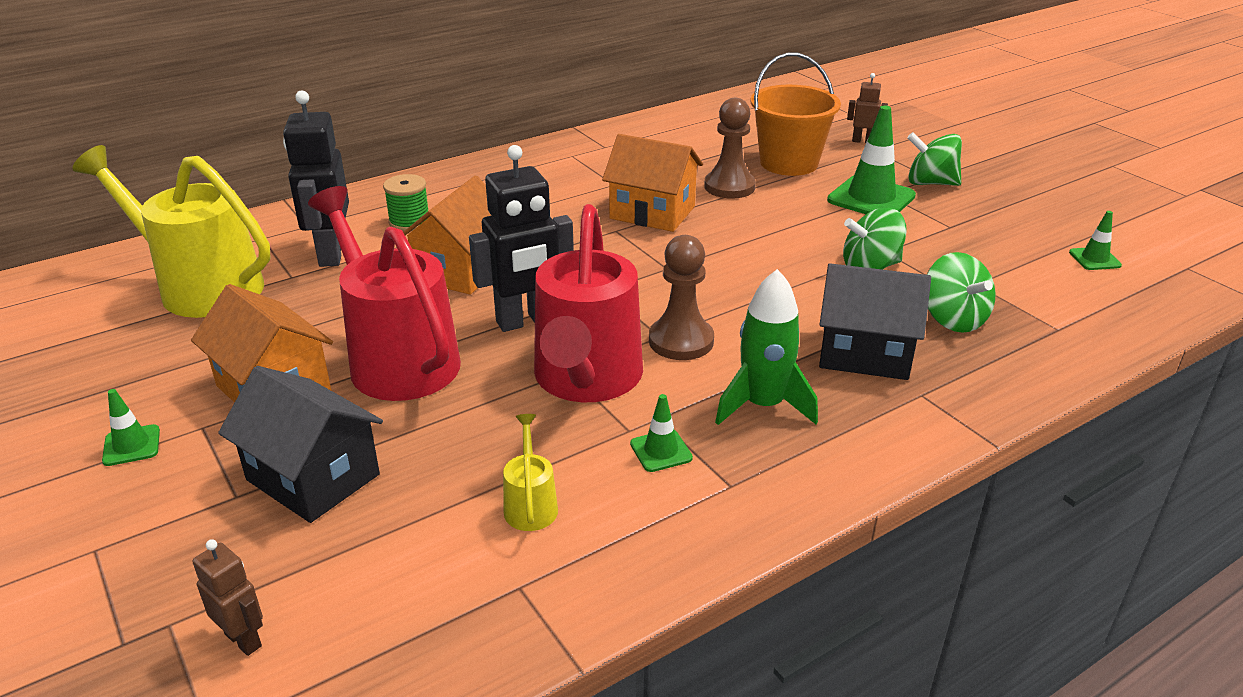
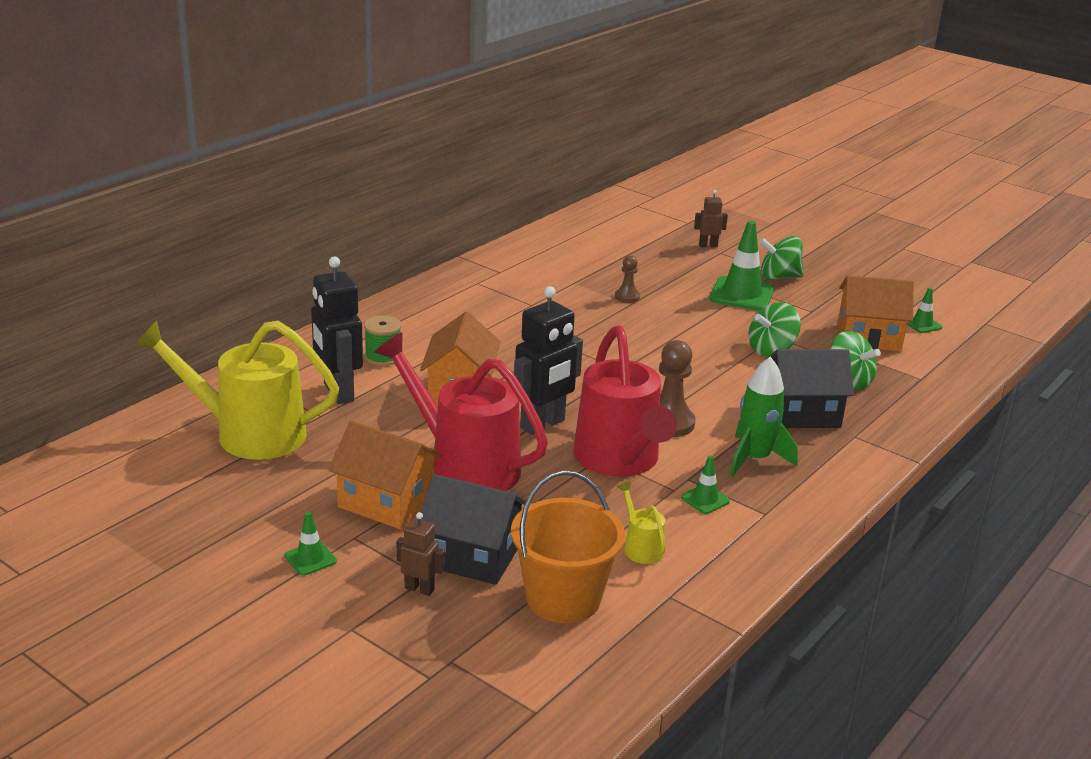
camera: 20 degrees left, 5 degrees down
(244, 639) = (512, 659): brown robot -> brown robot (419, 589)
(652, 212) = (580, 326): orange house -> orange house (868, 337)
(729, 187) = (627, 297): brown pawn -> brown pawn, size x0.58
(789, 163) = (661, 271): orange bucket -> orange bucket (563, 598)

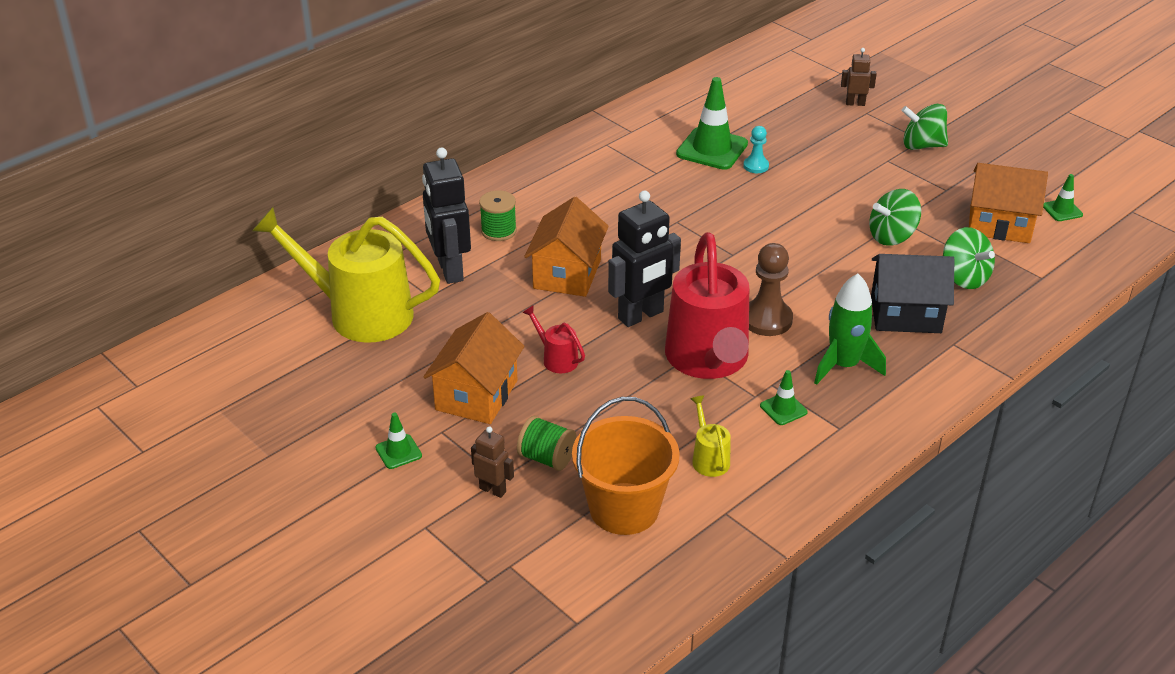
camera: 10 degrees right, 10 degrees up
(386, 502) = (477, 395): orange house -> orange house turned 75 degrees clockwise
(463, 465) = (556, 358): red watering can -> red watering can, size x0.42
(472, 556) = (547, 458): black house -> green spool
(627, 297) = (756, 166): brown pawn -> turquoise pawn
(741, 294) = (877, 166): green traffic cone -> green traffic cone (712, 149)

